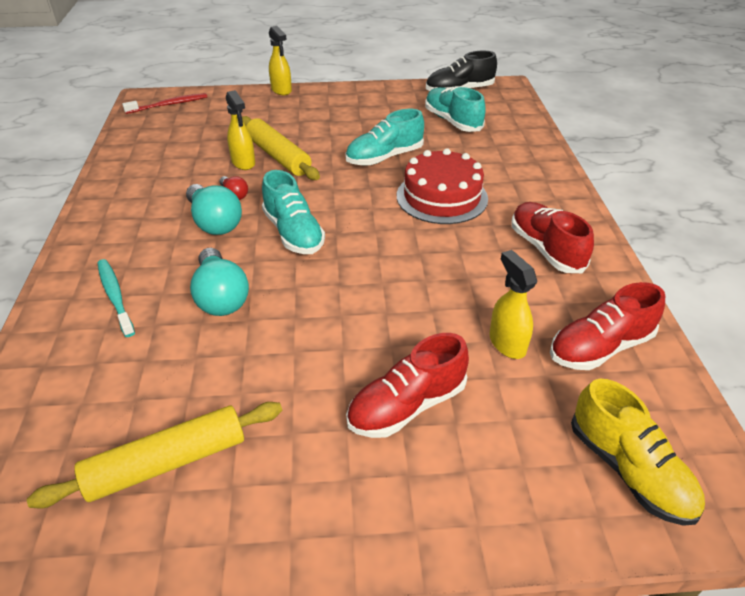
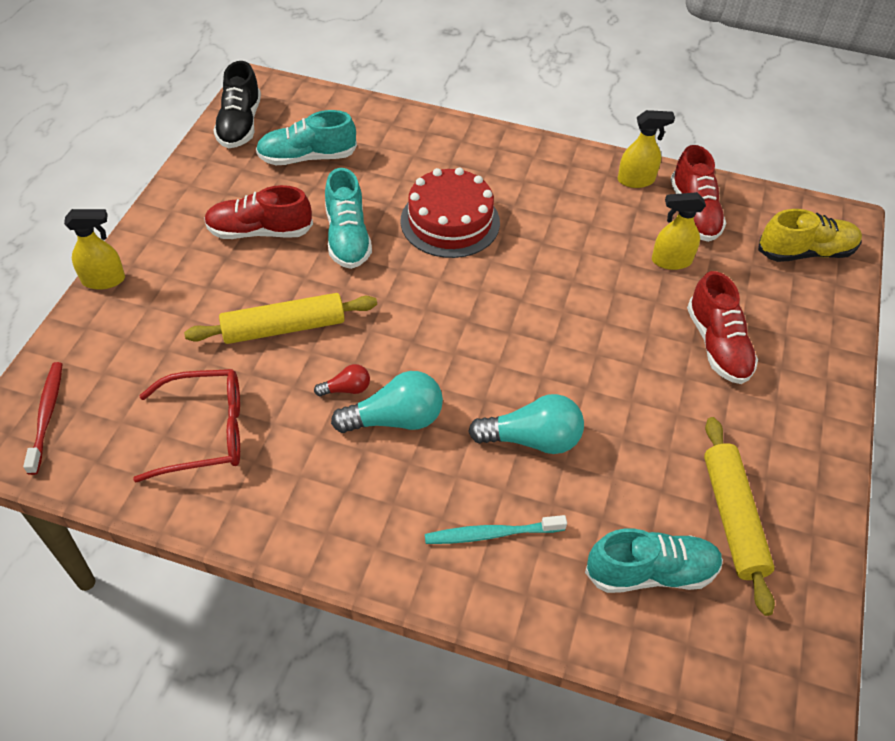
camera: 70 degrees left, 10 degrees up
(174, 154) = (206, 432): none -> red glasses
(243, 163) = (277, 364): yellow spray bottle -> yellow spray bottle (636, 180)
(293, 233) = (452, 354): turquoise shoe -> turquoise shoe (651, 572)
(546, 249) = (566, 188): red shoe -> red shoe (259, 231)

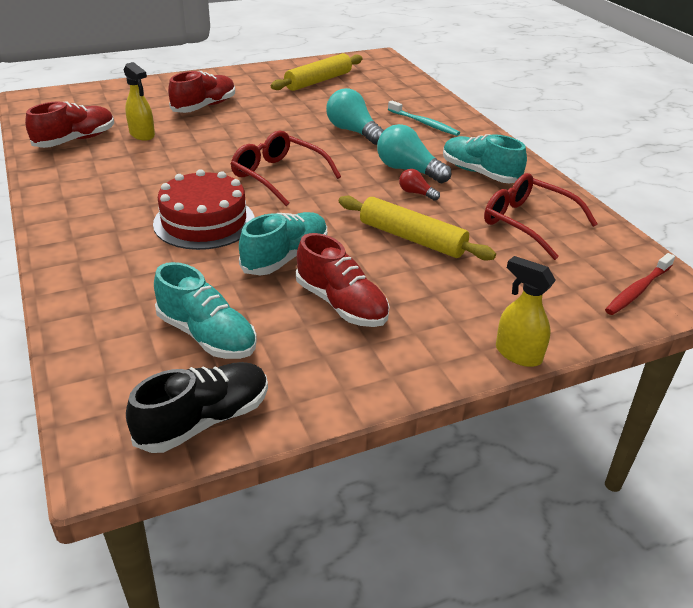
camera: 130 degrees left, 15 degrees down
(485, 309) = (278, 176): none -> red glasses
(636, 180) = (56, 168): yellow spray bottle -> none
(651, 572) = (377, 89): turquoise shoe -> turquoise shoe (479, 173)
(805, 252) = (80, 102): yellow shoe -> none

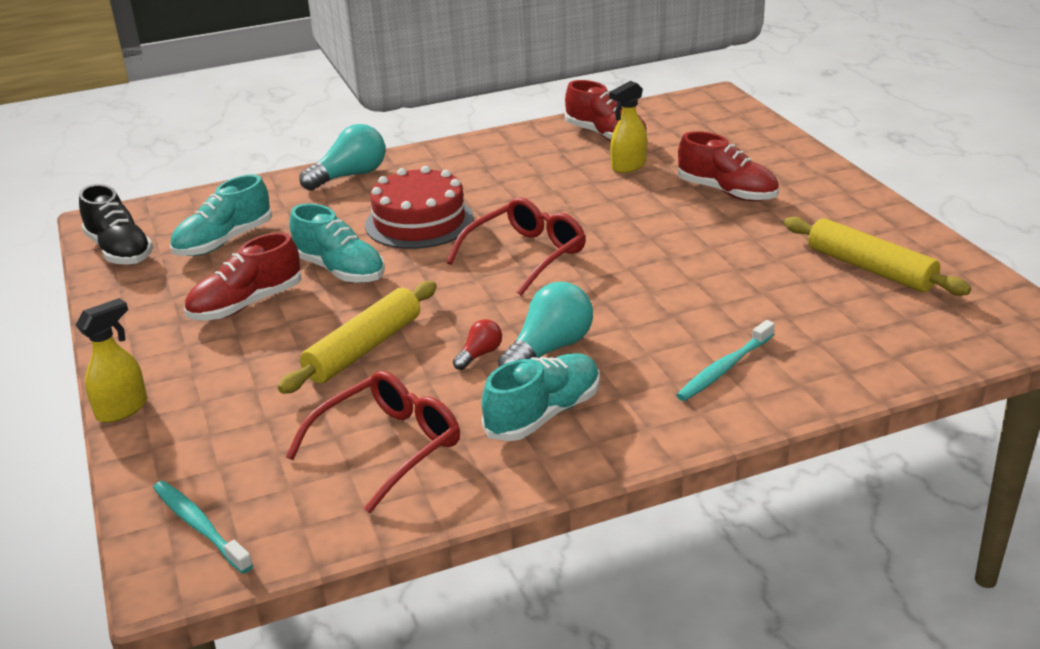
camera: 95 degrees right, 5 degrees down
(353, 131) = (673, 304): turquoise light bulb -> turquoise light bulb (349, 176)
(637, 290) = (200, 526): red toothbrush -> turquoise toothbrush

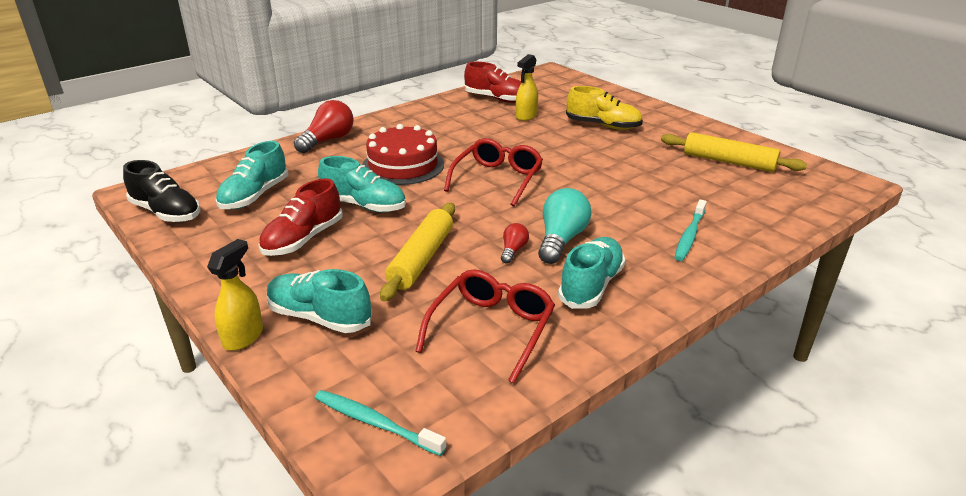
camera: 20 degrees left, 0 degrees up
(211, 401) = (319, 317): none -> turquoise shoe
(349, 176) = (328, 140): turquoise light bulb -> red light bulb
(727, 192) = (603, 126): red shoe -> yellow shoe

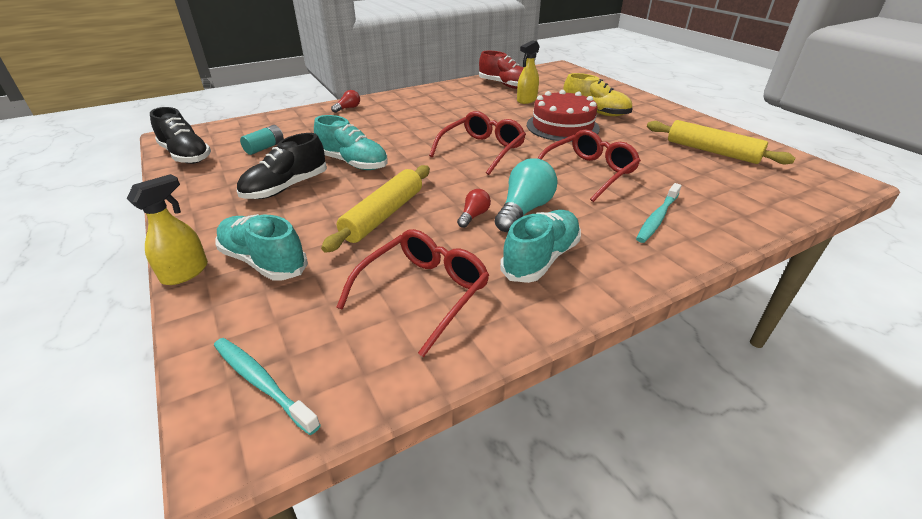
camera: 10 degrees right, 5 degrees up
(254, 196) = (265, 148): turquoise shoe -> turquoise battery
(303, 239) = (286, 187): red shoe -> black shoe
(328, 140) = (348, 108): red light bulb -> red light bulb, size x0.52
(403, 165) = (402, 132): red cake -> red cake (562, 126)
(613, 195) = (588, 172): none -> red glasses

